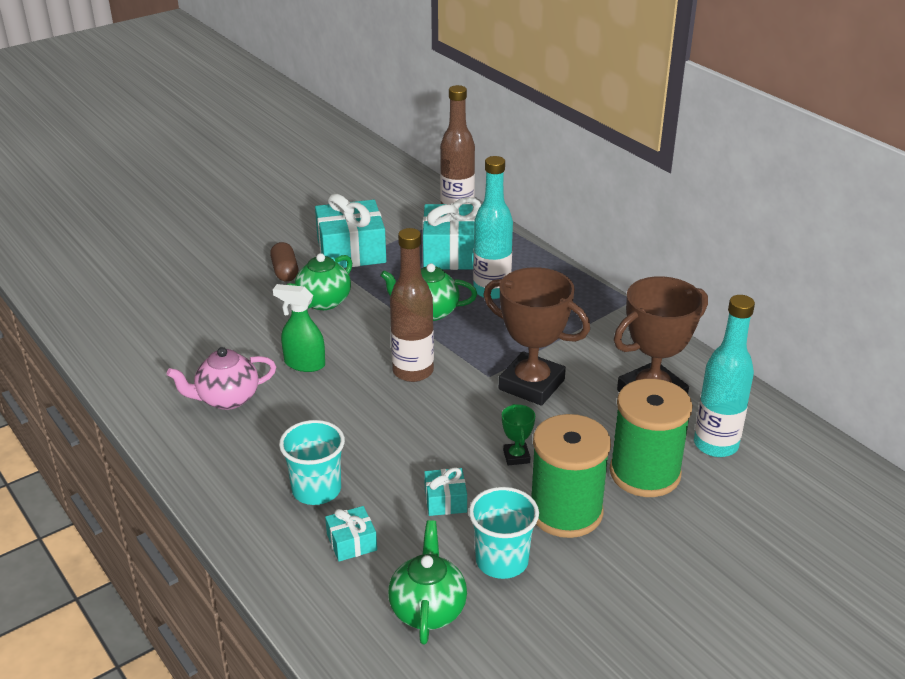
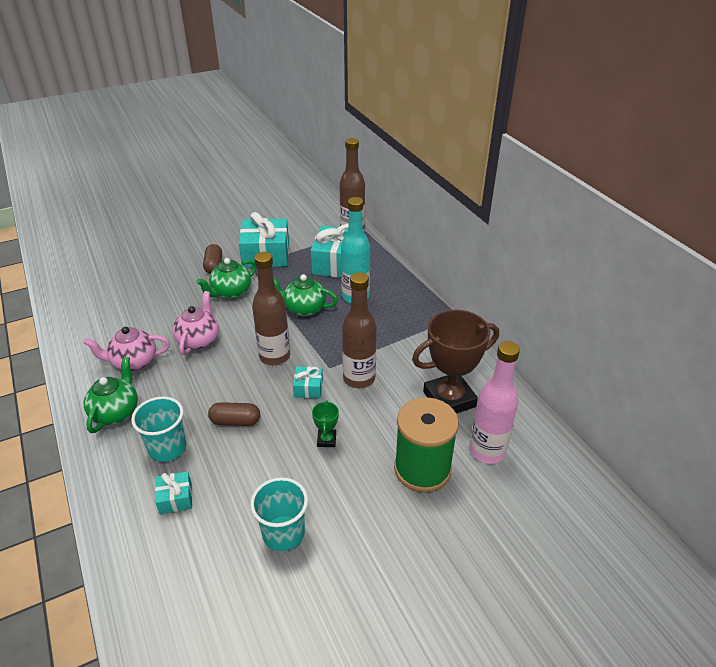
camera: 10 degrees right, 5 degrees up
(304, 364) = (199, 341): green spray bottle -> pink teapot
(392, 450) = (235, 421): none -> brown capsule
(428, 609) = (210, 569): green teapot -> green teapot (116, 412)
(445, 500) = (259, 471): turquoise gift -> turquoise gift (308, 388)
(531, 385) = (359, 379): brown trophy -> brown bottle
(565, 512) = (348, 495): green spool -> none
(715, 445) = (487, 451): turquoise bottle -> pink bottle

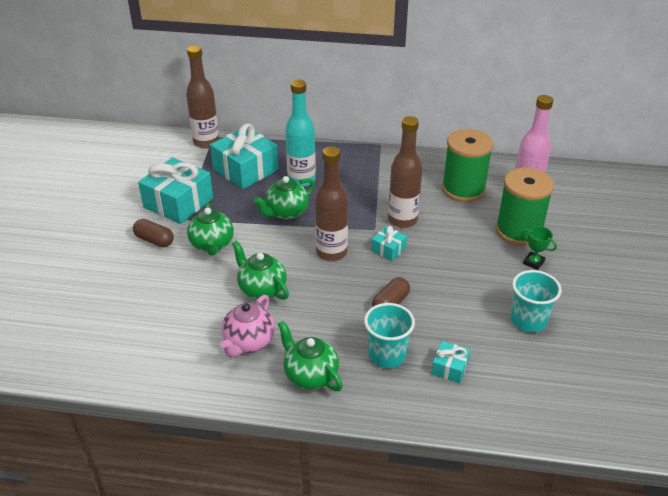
camera: 55 degrees left, 0 degrees up
(199, 341) = (262, 289): pink teapot -> green teapot
(326, 440) = (454, 263): green trophy -> green trophy (533, 262)
(449, 399) = (463, 189): brown trophy -> green spool

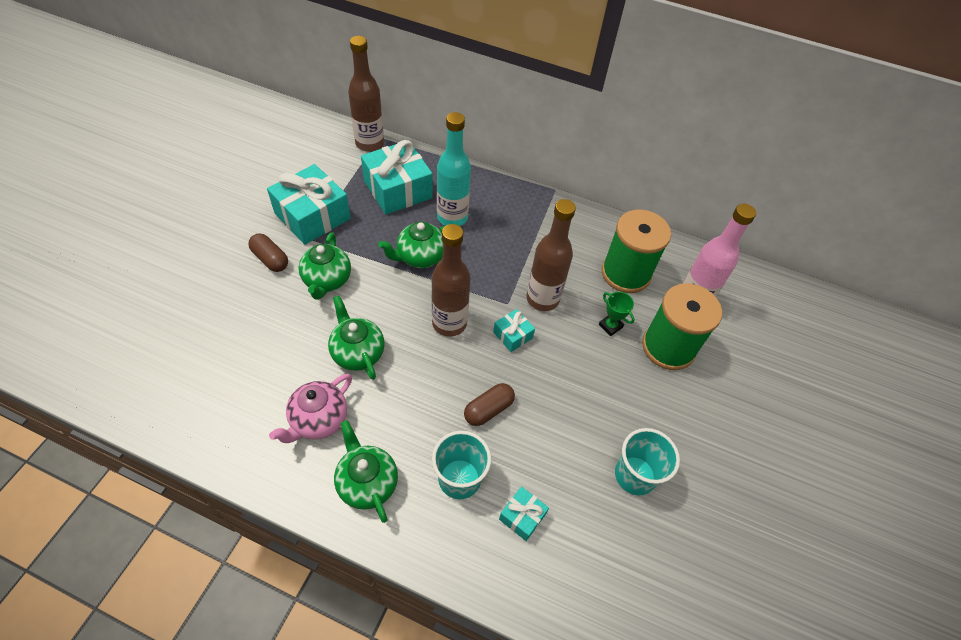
camera: 10 degrees right, 15 degrees up
(533, 262) = (669, 395): green trophy -> green trophy (610, 326)

